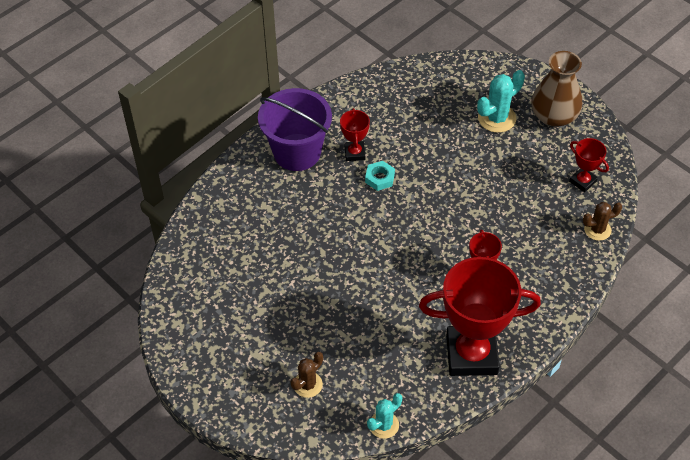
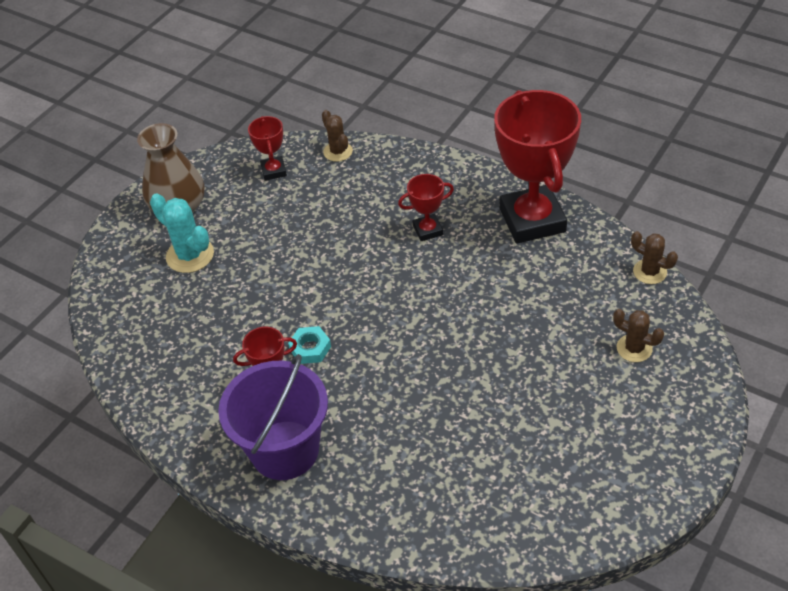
camera: 100 degrees left, 5 degrees down
(384, 425) = (649, 272): turquoise cactus -> brown cactus
(582, 181) = (274, 171): red trophy -> red trophy turned 45 degrees counterclockwise

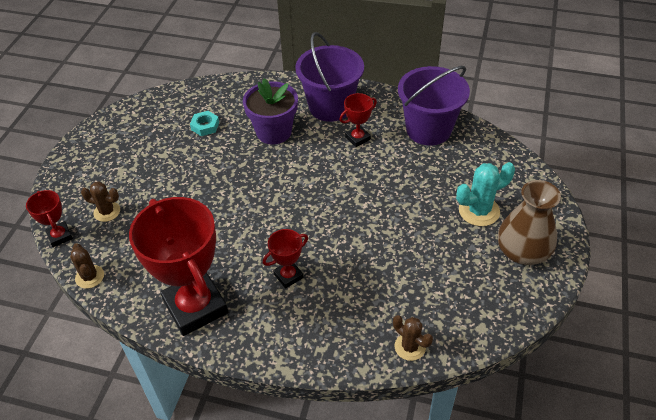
camera: 160 degrees right, 0 degrees up
(172, 375) = (428, 129): none -> purple bucket
(190, 255) = (479, 211): turquoise cactus -> turquoise cactus turned 45 degrees counterclockwise
(274, 171) = (461, 309): red trophy -> red trophy (59, 236)
(310, 348) = (344, 164): turquoise nut -> turquoise nut (205, 126)
(385, 423) = (274, 132): none -> purple flower pot
(649, 272) = (90, 277): brown cactus -> brown cactus turned 45 degrees clockwise

